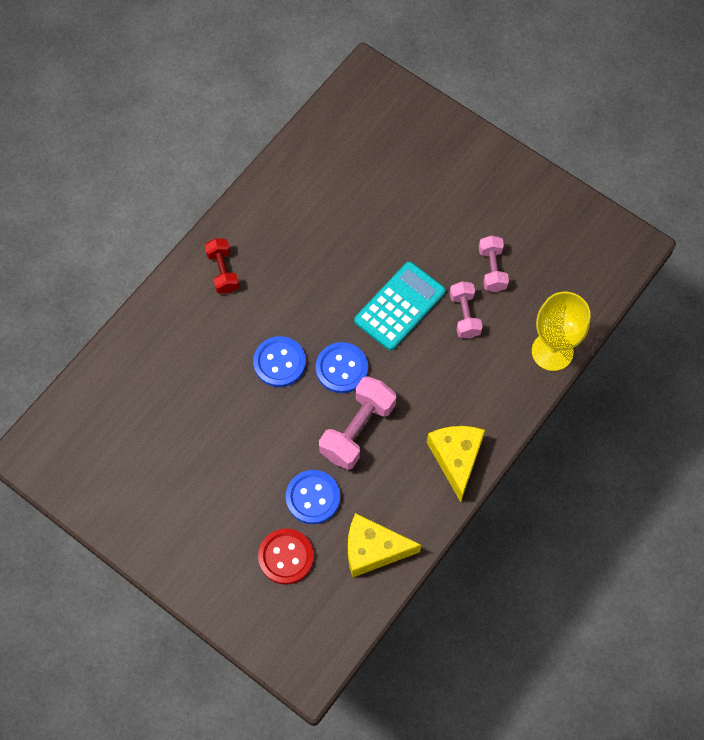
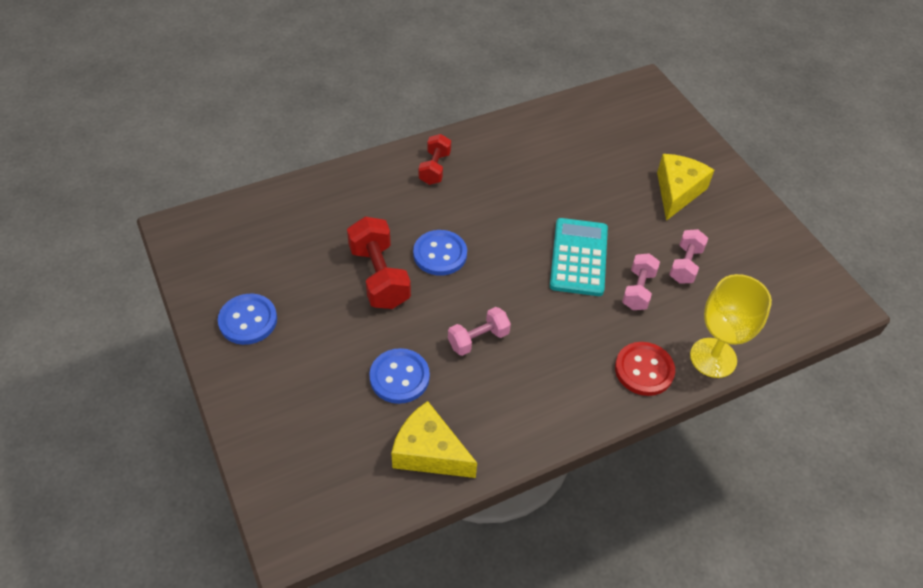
camera: 25 degrees right, 15 degrees down
(240, 411) = (379, 276): none -> red dumbbell
(286, 557) = (340, 417): red button -> red button (644, 370)
(341, 368) = (494, 283): blue button -> blue button (248, 320)
(357, 430) = (478, 339): pink dumbbell -> pink dumbbell, size x0.62
(399, 306) = (578, 257): turquoise calculator -> turquoise calculator turned 60 degrees counterclockwise
(456, 459) = (562, 408): yellow cheese -> yellow cheese (677, 192)

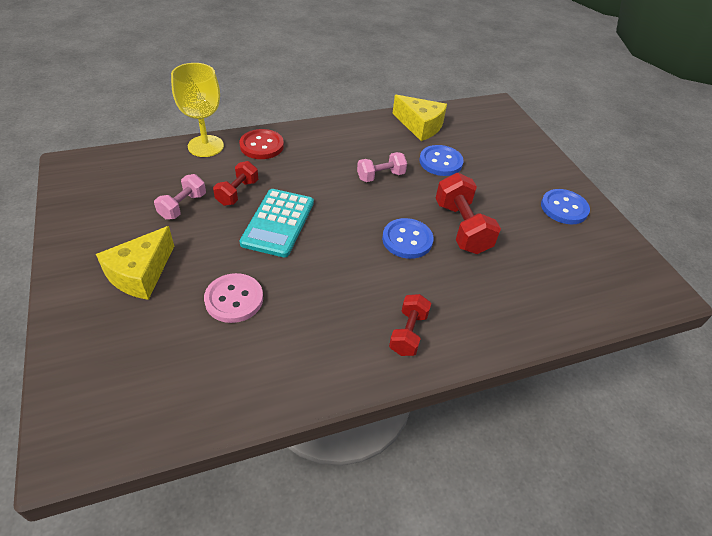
camera: 175 degrees left, 5 degrees down
(587, 179) = (234, 299): none -> pink button
(638, 290) = (237, 192): pink dumbbell -> red dumbbell

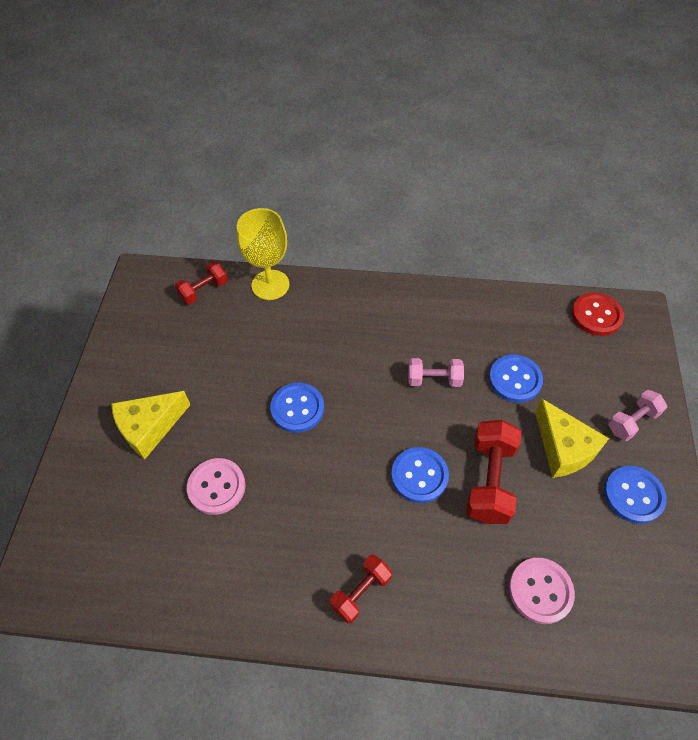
camera: 30 degrees right, 10 degrees up
(183, 206) = (217, 358): pink dumbbell -> pink dumbbell (632, 421)
(237, 192) = (275, 356): red dumbbell -> red dumbbell (204, 290)
(261, 146) = (326, 300): red button -> red button (596, 315)
(278, 223) = (297, 408): turquoise calculator -> blue button
(420, 126) = (518, 318): yellow cheese -> yellow cheese (563, 448)
(542, 285) = (540, 591): none -> pink button

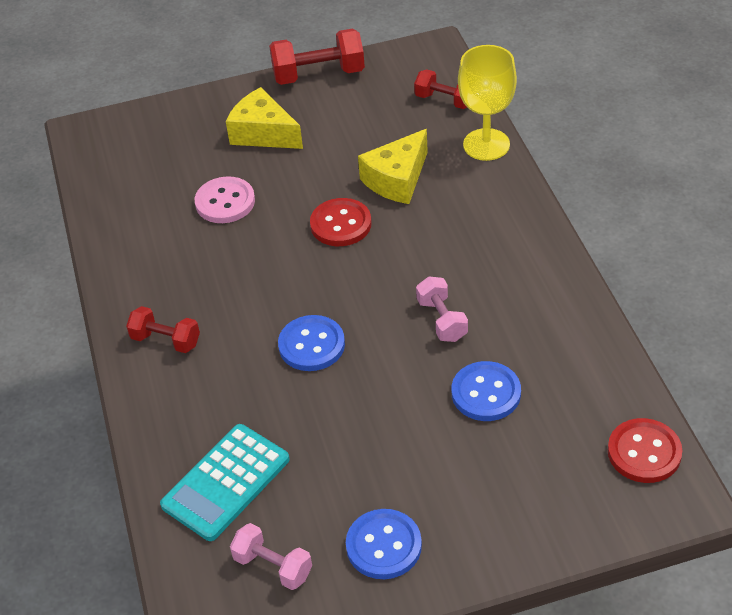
camera: 70 degrees right, 10 degrees down
(297, 408) = (341, 224): blue button -> red button
(490, 480) = (335, 406): red dumbbell -> red dumbbell (319, 75)
(540, 591) = (226, 482): pink button -> turquoise calculator
(563, 448) = (413, 463): yellow cheese -> yellow cheese (397, 179)
(632, 421) = (491, 525): pink dumbbell -> pink dumbbell (273, 566)

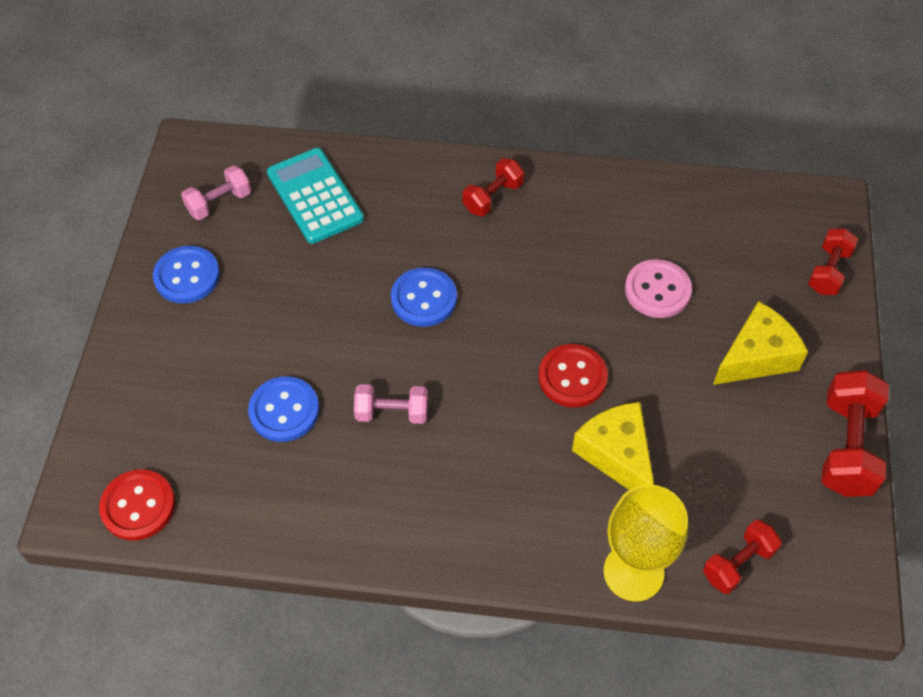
camera: 110 degrees right, 10 degrees up
(158, 117) = (828, 271): none -> red dumbbell

